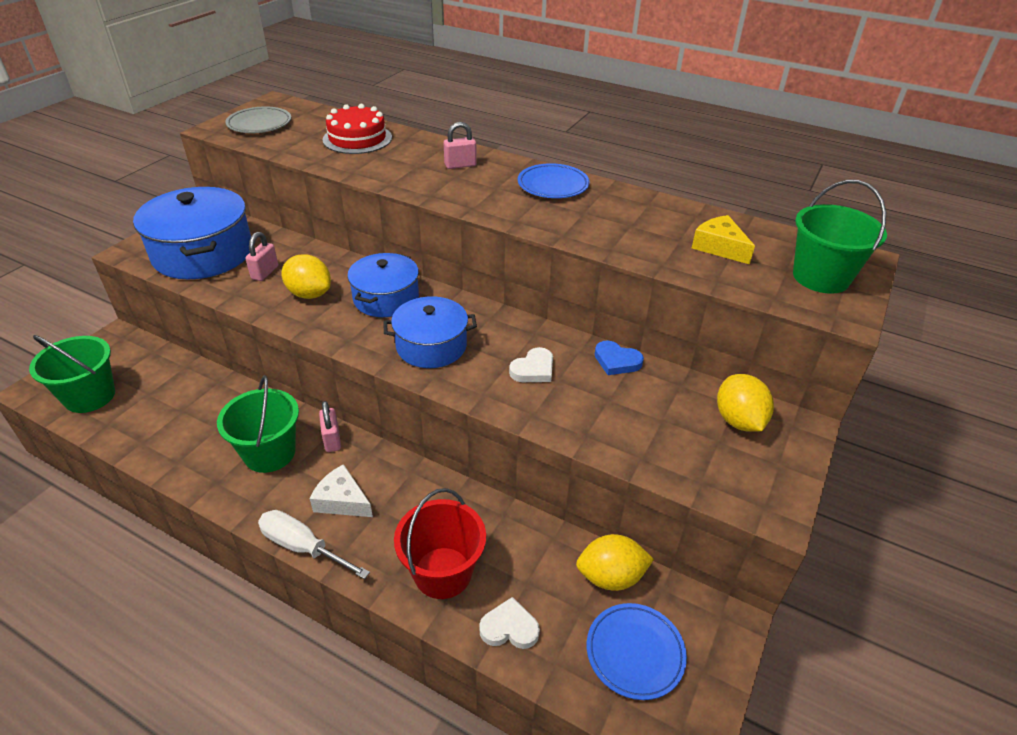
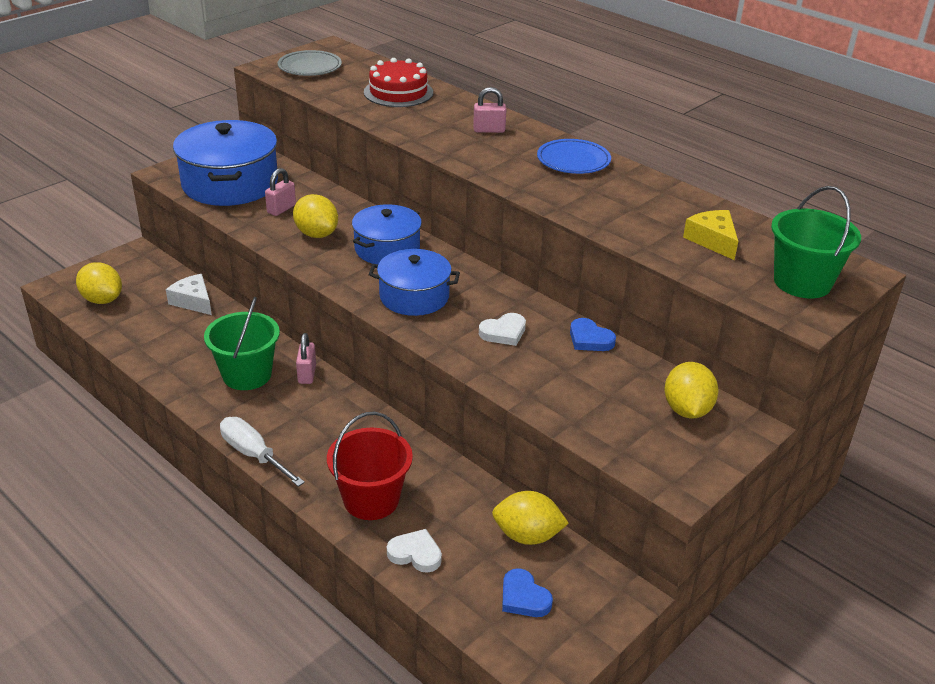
camera: 15 degrees right, 5 degrees down
(90, 396) = (102, 300): green bucket -> yellow lemon
(342, 501) = (300, 425): white cheese -> white cheese (193, 301)
(635, 652) = (524, 597): blue plate -> blue heart

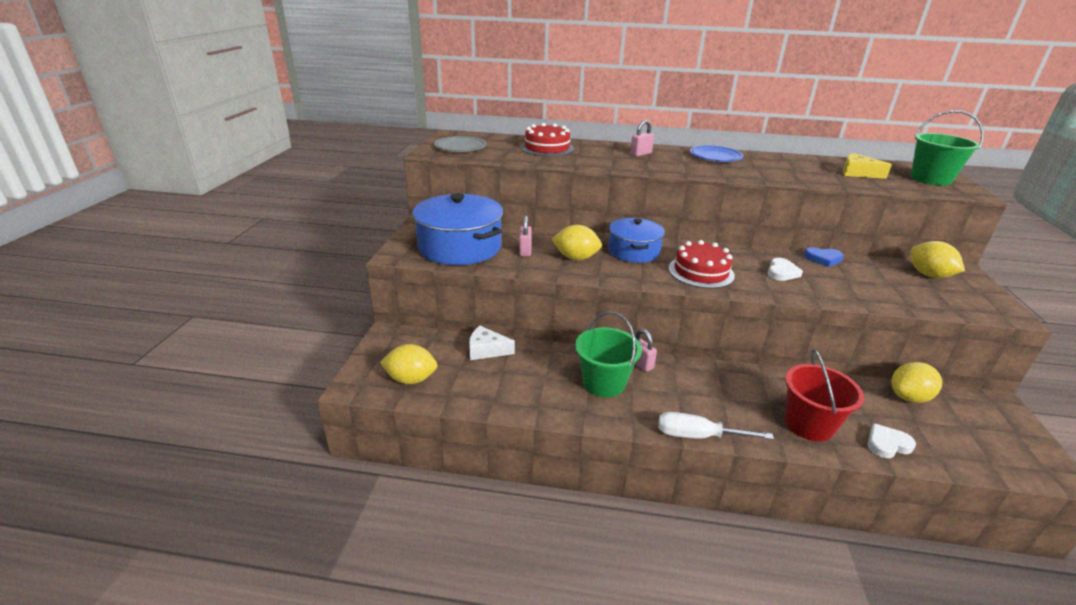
camera: 35 degrees left, 5 degrees down
(414, 296) = (701, 272): blue pot -> red cake
(524, 597) = (971, 435): blue heart -> none

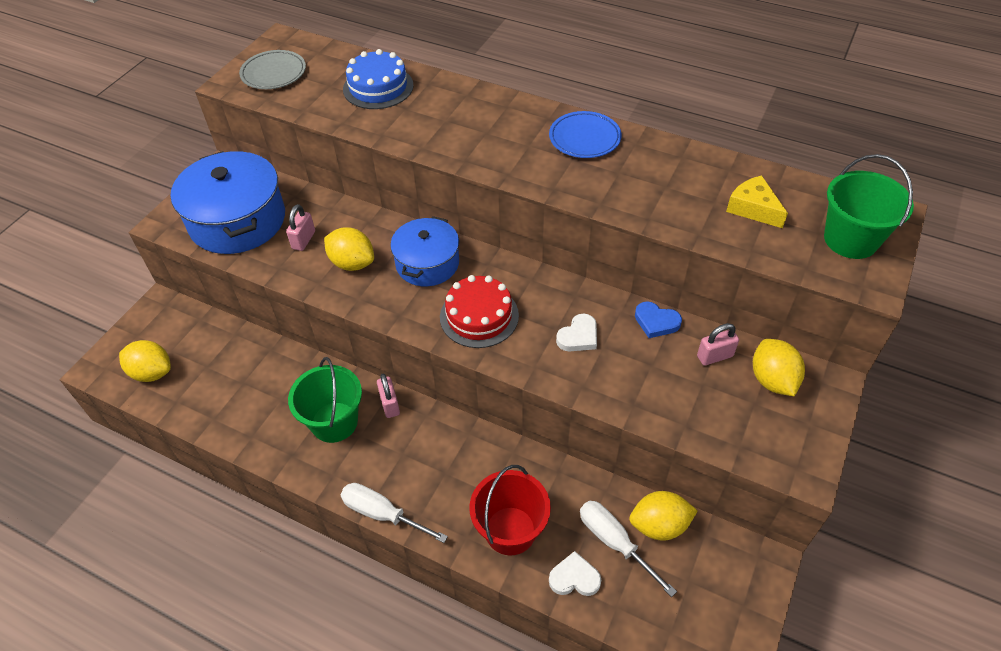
camera: 20 degrees right, 20 degrees up
(486, 350) = (243, 349): white cheese -> none
(547, 148) = (378, 87): red cake -> blue cake
(640, 154) = (488, 117): pink padlock -> pink padlock (714, 356)
(890, 414) = (614, 542): none -> white screwdriver

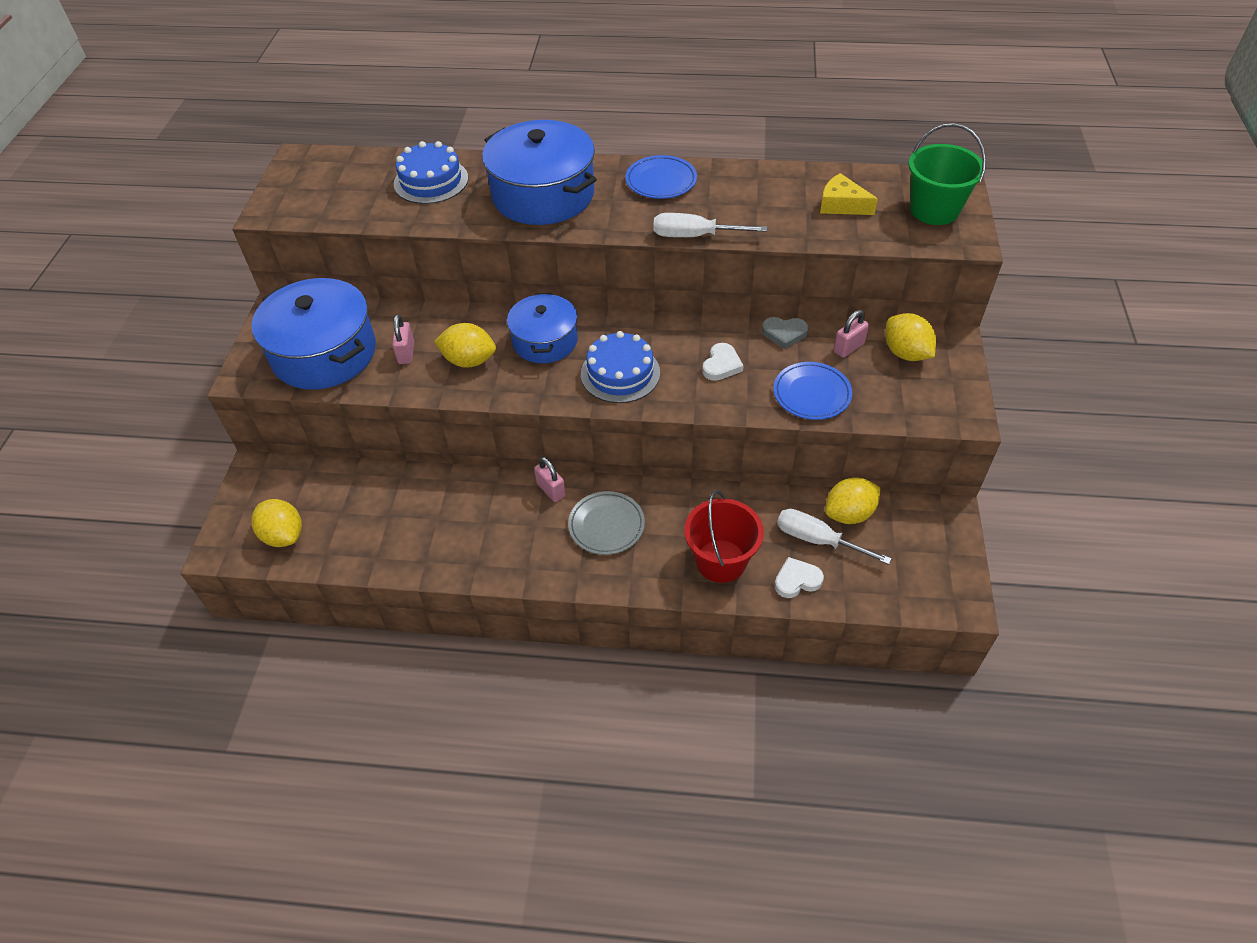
camera: 20 degrees left, 0 degrees up
(152, 372) = (284, 535): yellow lemon -> yellow lemon turned 45 degrees clockwise
(274, 73) = (310, 192): grey plate -> grey plate (606, 525)
(334, 422) = (504, 522): green bucket -> none
(382, 514) = (594, 586): white screwdriver -> white screwdriver (695, 236)
(468, 125) = (543, 195): none -> blue pot
(479, 316) = (620, 373): red cake -> blue cake
(653, 394) = (811, 394): none -> blue plate
(656, 322) = (784, 333): blue heart -> grey heart

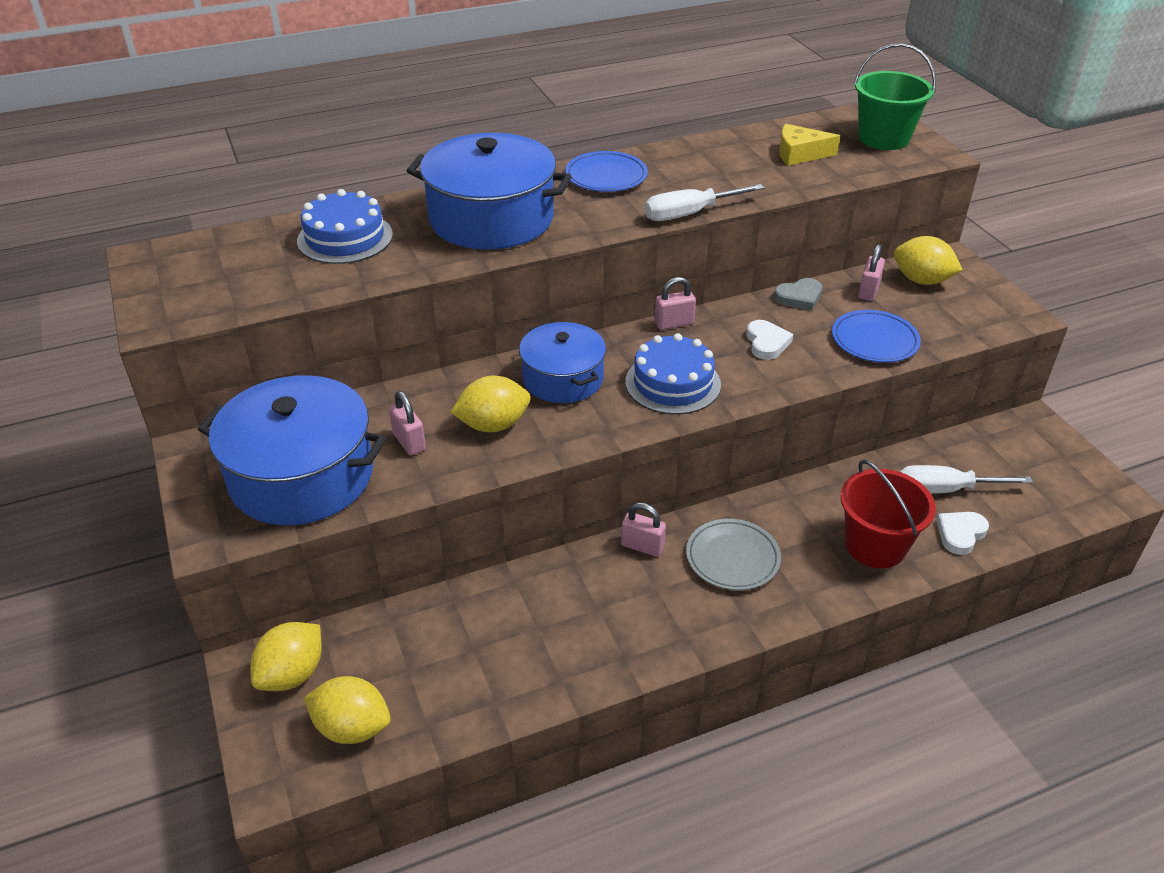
camera: 30 degrees left, 10 degrees down
(664, 323) = (674, 323): none -> pink padlock
(849, 514) = (951, 455): yellow lemon -> yellow lemon (292, 674)

